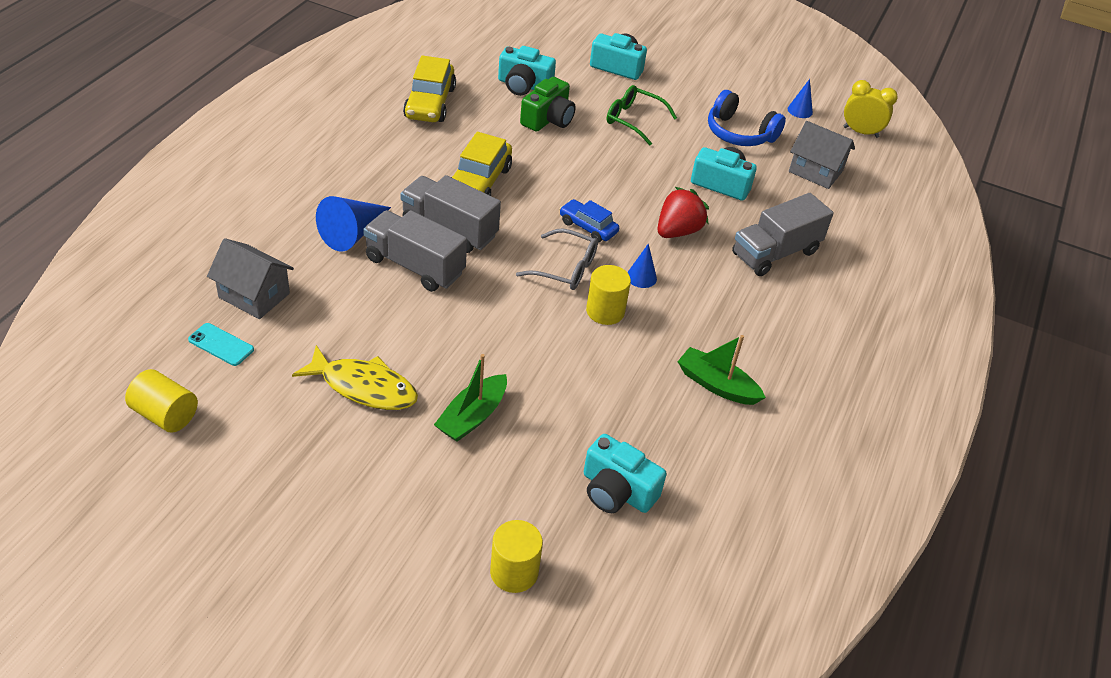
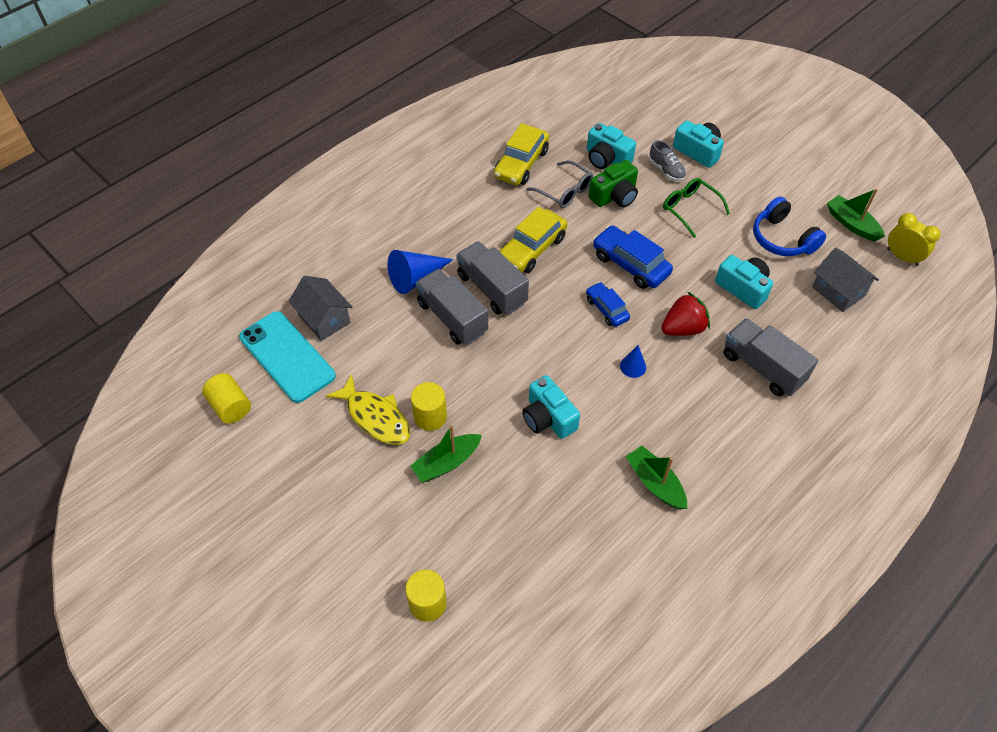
camera: 25 degrees right, 10 degrees up
(221, 345) = (287, 357): turquoise phone -> turquoise phone, size x2.23
(565, 268) = (572, 345): grey glasses -> grey glasses (564, 191)
(592, 88) = (666, 170): none -> grey shoe
(594, 181) = (630, 264): none -> blue car
(605, 311) = (589, 392): yellow cylinder -> yellow cylinder (430, 417)
(617, 491) = (533, 557): turquoise camera -> turquoise camera (548, 418)
(775, 253) = (762, 368): grey truck -> grey truck turned 60 degrees clockwise
(800, 110) = (852, 224): blue cone -> green boat

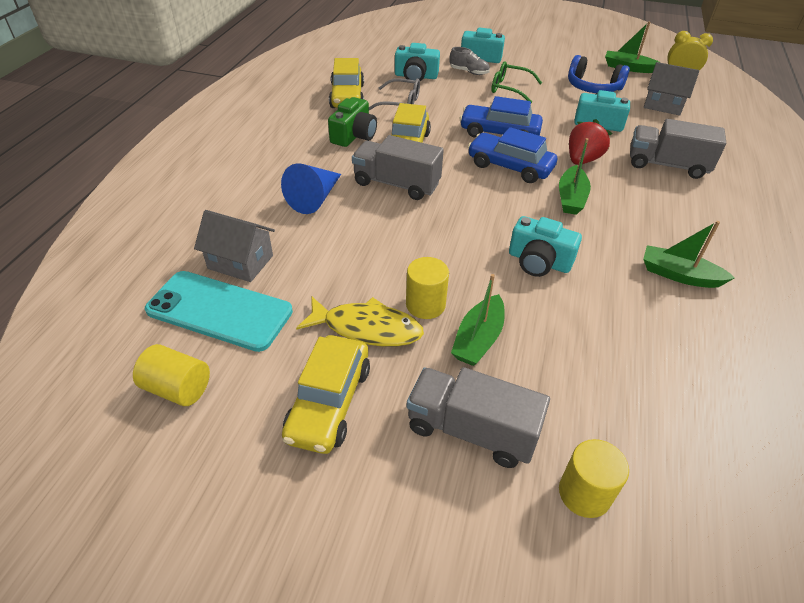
camera: 30 degrees left, 10 degrees down
(314, 462) = (329, 402): none -> yellow car
(452, 318) = (377, 217): grey truck -> grey truck (471, 430)
(606, 309) = (510, 167): blue car -> blue car, size x1.62
(614, 196) = (444, 96): green camera -> green camera (354, 135)
(633, 366) = (571, 198): blue cone -> green boat

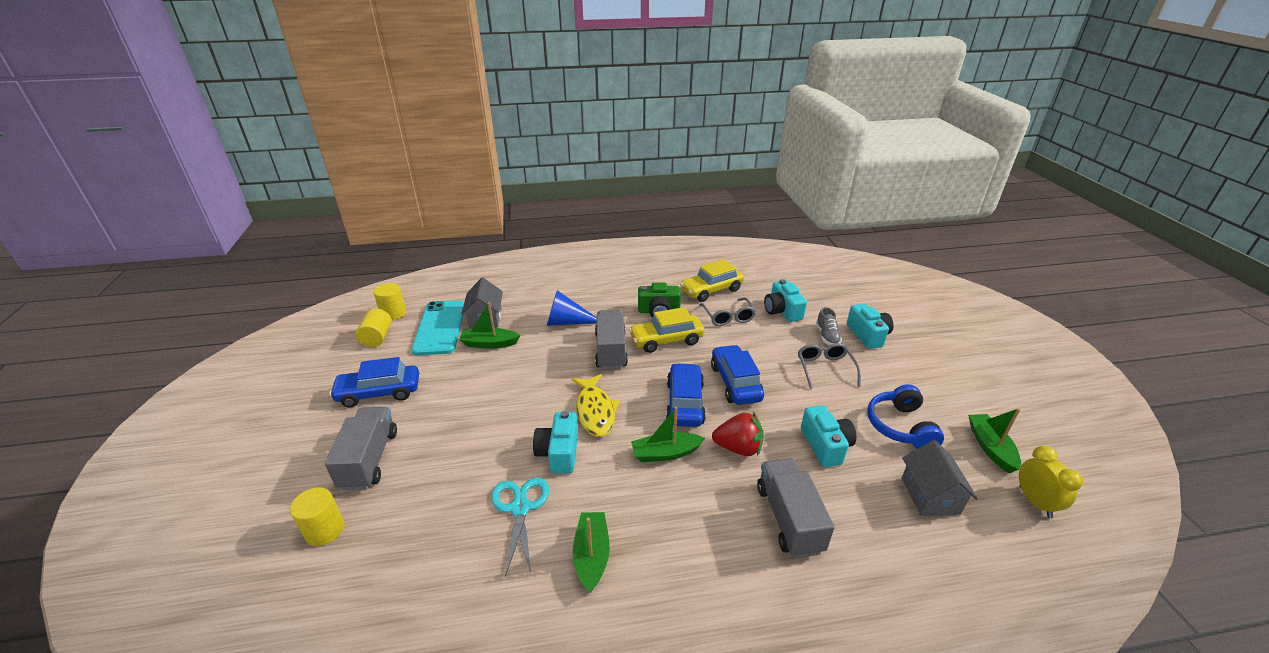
camera: 65 degrees right, 10 degrees down
(329, 402) = (379, 393): yellow car -> blue car
(367, 328) = (446, 387): yellow fish -> yellow fish (595, 411)
(425, 305) = (479, 405): yellow cylinder -> yellow cylinder (393, 313)
(478, 339) = (454, 441): green boat -> green boat (489, 343)
(509, 89) = (825, 369): green glasses -> grey glasses
(607, 307) = (520, 508): none -> turquoise scissors

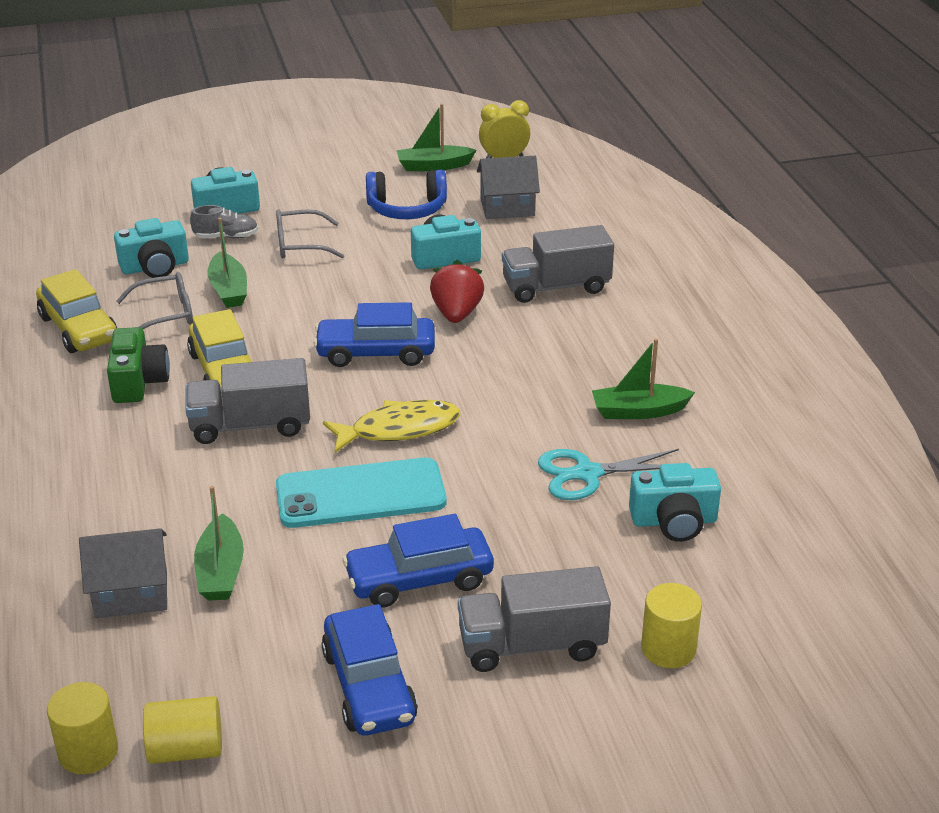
camera: 95 degrees left, 0 degrees up
(440, 327) = (157, 655): turquoise phone -> turquoise phone (360, 494)
(559, 452) = (486, 453): turquoise camera -> turquoise camera (674, 521)
(567, 322) = (158, 482): blue cone -> none
(665, 453) = (474, 366): green boat -> green boat (228, 290)
(735, 383) = (331, 312): blue car -> blue car (419, 579)

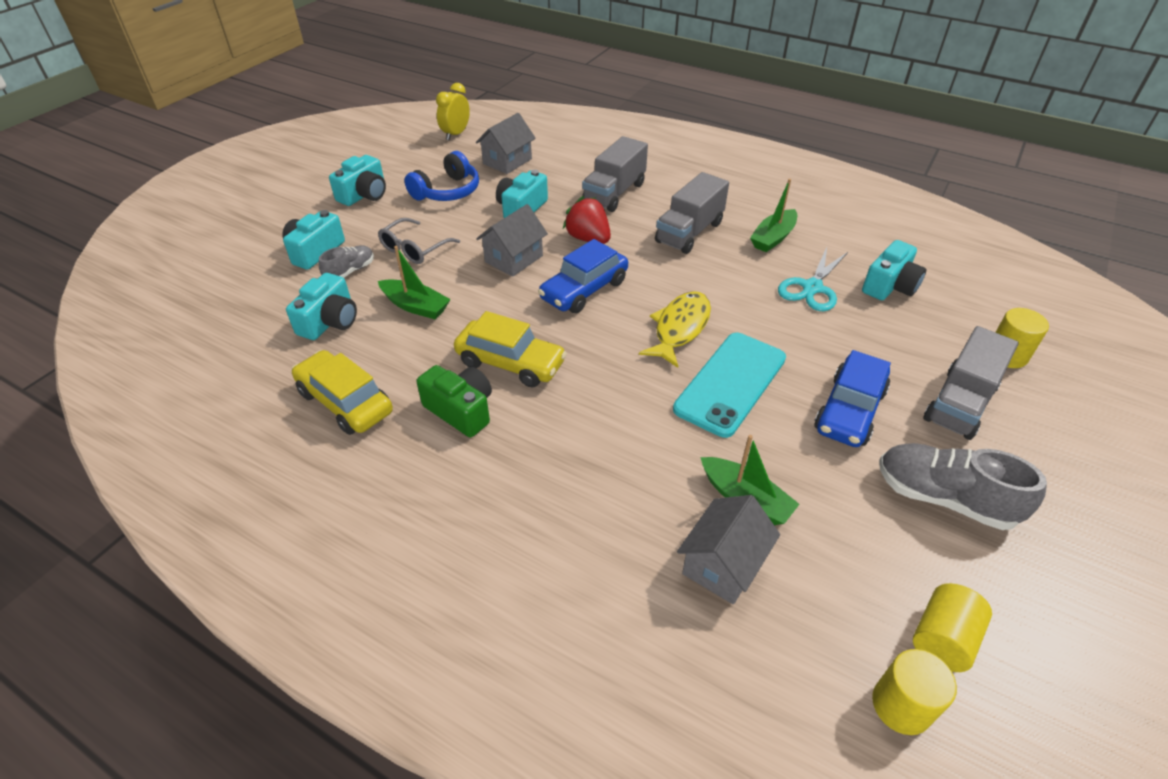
camera: 45 degrees left, 10 degrees up
(79, 329) = (345, 402): yellow car -> yellow car turned 150 degrees counterclockwise
(165, 314) = (397, 350): grey glasses -> none
(250, 425) = (591, 387): grey truck -> grey truck (689, 232)
(335, 178) = (364, 194): none -> turquoise camera
(363, 295) = (514, 259): none -> grey house
(369, 686) = (943, 498): blue car -> grey shoe
(434, 166) = (418, 157): green boat -> none

